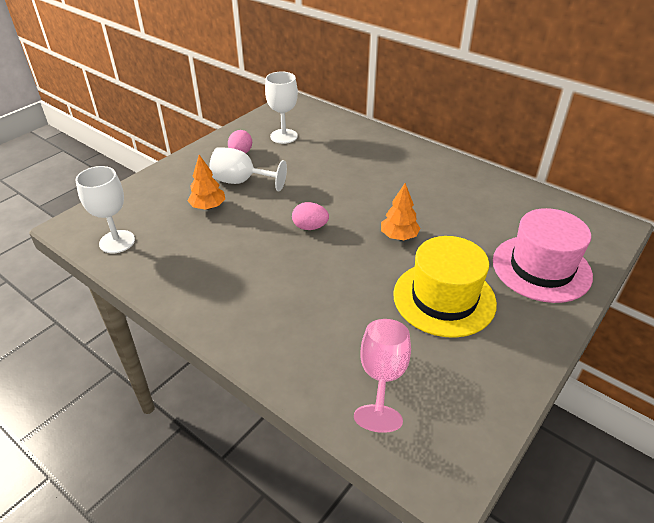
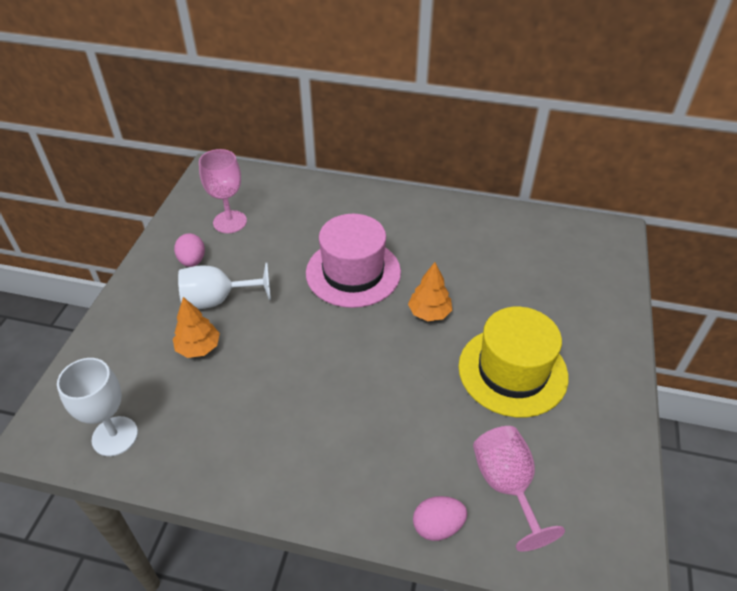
camera: 25 degrees left, 5 degrees up
(284, 136) = (230, 222): white goblet -> pink goblet
(310, 227) = (331, 334): pink egg -> pink egg (437, 526)
(541, 268) = (578, 302): pink hat -> pink hat (353, 272)

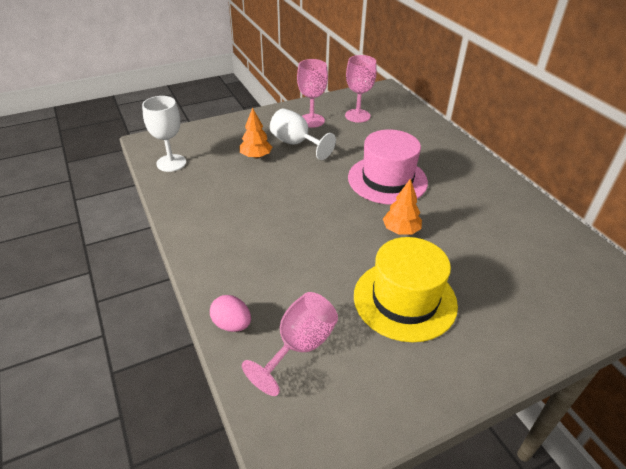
camera: 50 degrees right, 5 degrees down
(192, 261) = (311, 120): pink egg -> pink goblet

